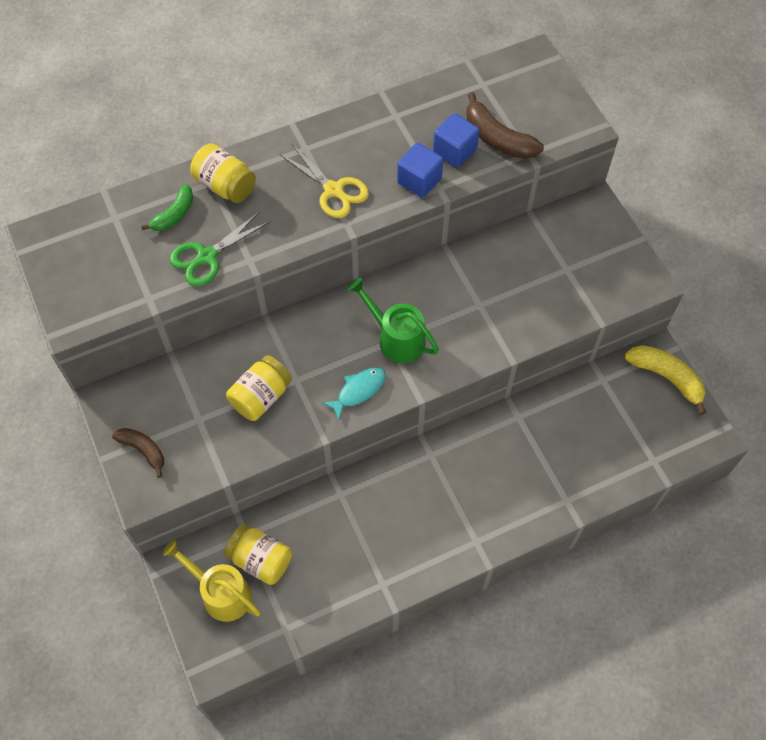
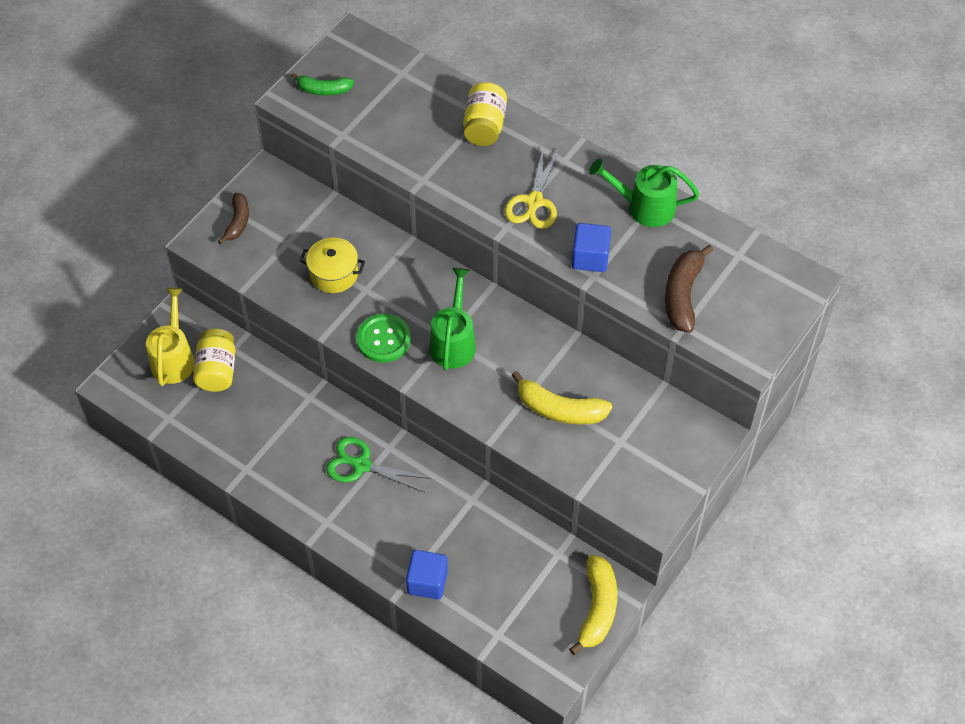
camera: 60 degrees right, 5 degrees down
(174, 215) = (431, 108): green banana -> green banana (323, 90)
(206, 257) = (405, 150): green scissors -> green scissors (361, 465)
(261, 397) = (334, 274): yellow jar -> yellow pot
(358, 391) = (383, 339): turquoise fish -> green button
(393, 119) = (644, 207): none -> green watering can
(454, 151) = (643, 269): blue cube -> blue cube (427, 582)
(511, 295) = (559, 409): none -> yellow banana

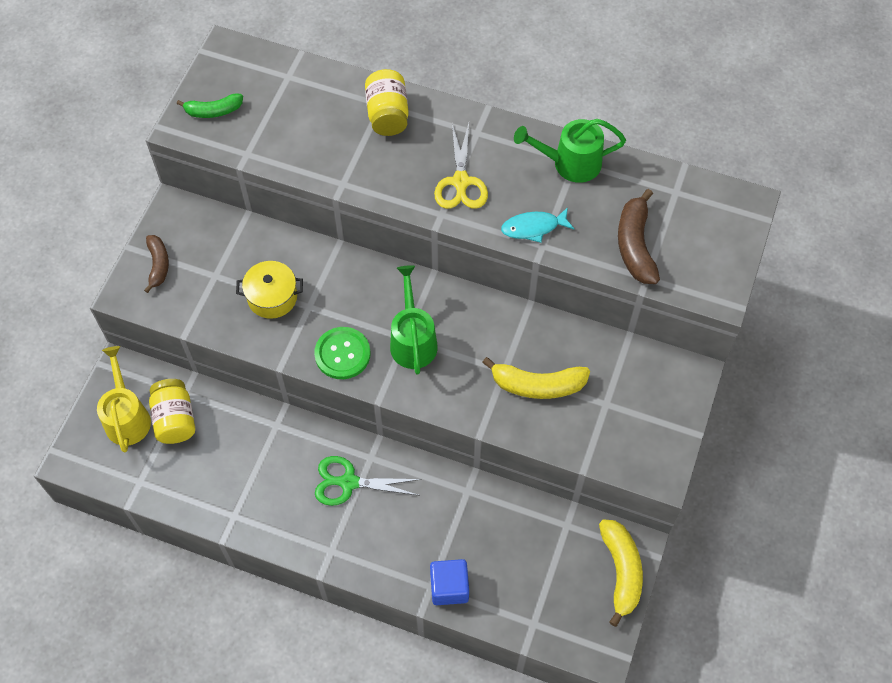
camera: 15 degrees left, 5 degrees up
(590, 258) = (533, 227): blue cube -> turquoise fish

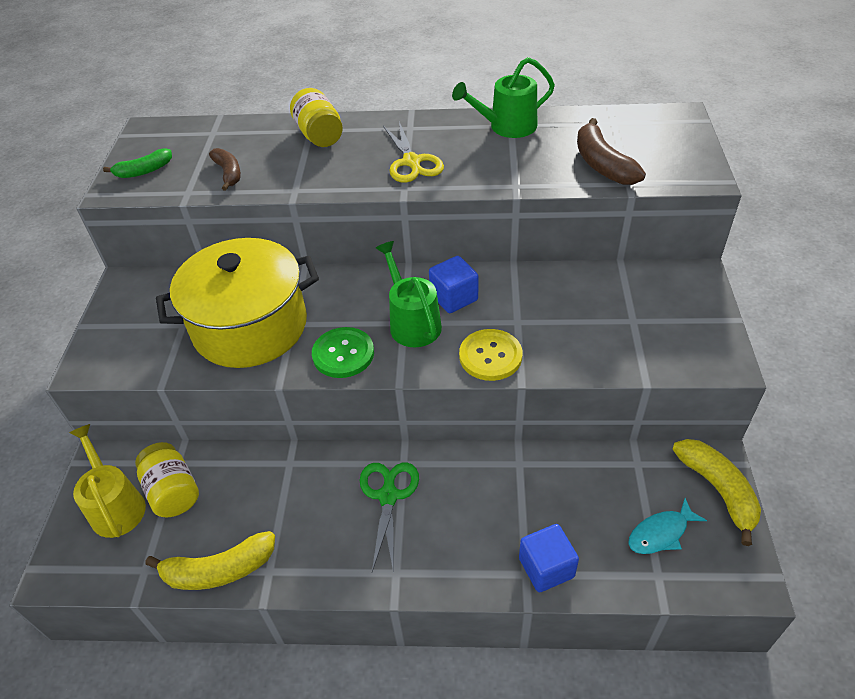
camera: 15 degrees left, 15 degrees down
(158, 265) = (117, 332): brown banana -> brown banana (228, 173)
(272, 297) = (250, 326): yellow pot -> yellow pot, size x2.11
(348, 482) = (388, 495): green scissors -> green scissors turned 105 degrees clockwise
(459, 325) = (454, 298): none -> blue cube
(465, 399) = (490, 356): none -> yellow button
(533, 227) = (499, 175): turquoise fish -> turquoise fish (661, 533)
(537, 385) = (556, 324): yellow banana -> yellow banana (219, 570)

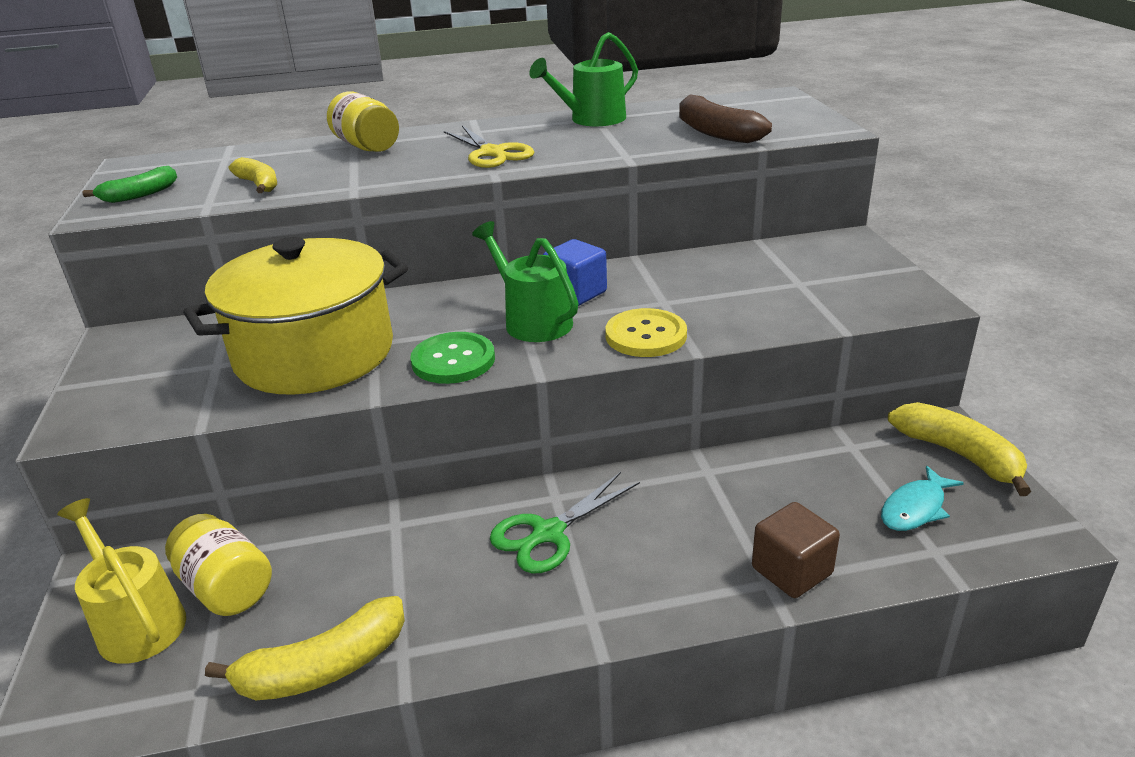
camera: 15 degrees left, 15 degrees down
(228, 173) = (259, 184): brown banana -> yellow banana
(388, 495) = (547, 534): green scissors -> green scissors turned 120 degrees counterclockwise
(546, 567) = (791, 571): blue cube -> brown cube

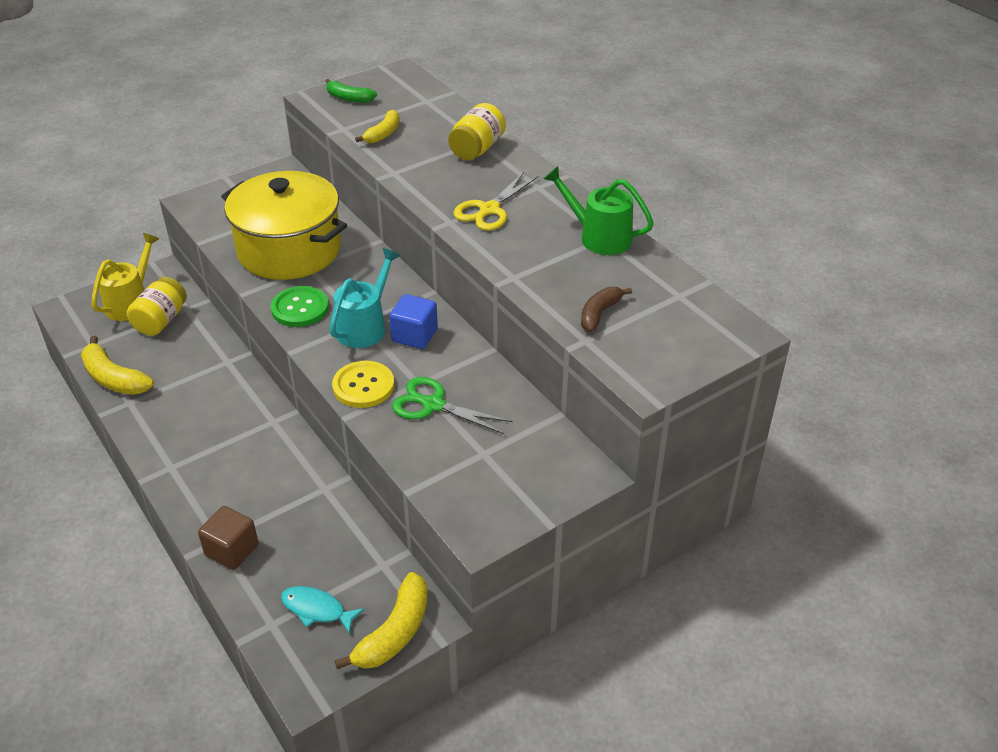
camera: 65 degrees right, 10 degrees up
(532, 320) = (365, 326): green watering can -> turquoise watering can
(547, 534) = (236, 428): green scissors -> green scissors (432, 405)
(715, 132) = (599, 314): brown banana -> brown banana, size x0.64

